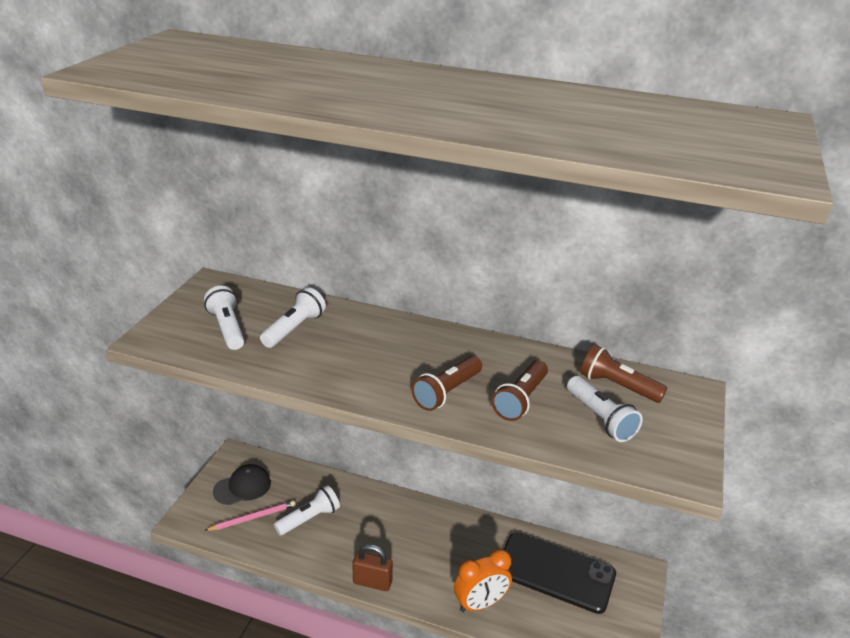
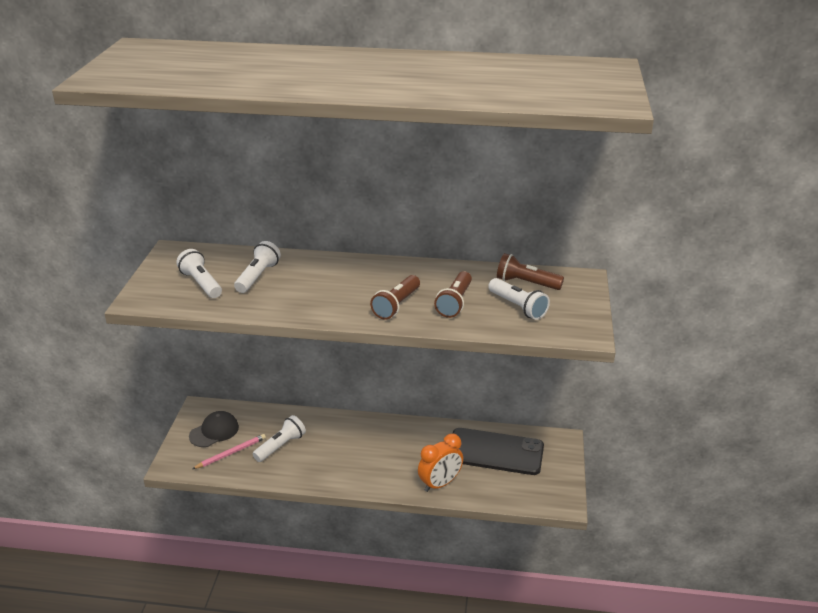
camera: 10 degrees left, 0 degrees up
(372, 582) = (348, 483): brown padlock -> none

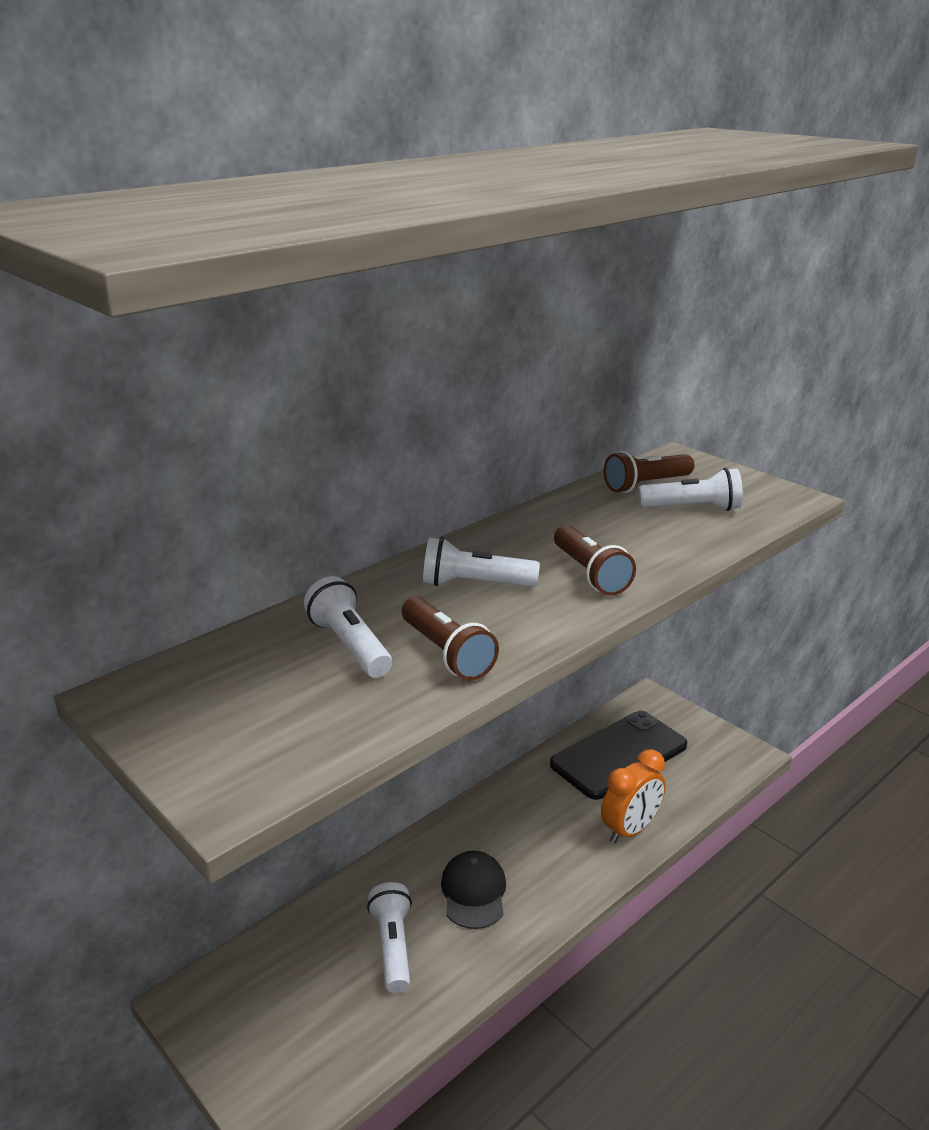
camera: 50 degrees left, 5 degrees down
(201, 283) = (285, 705): white flashlight -> white flashlight (474, 584)
(214, 431) = (265, 1012): black cap -> black cap (473, 892)
(231, 453) = (341, 1017): pink pencil -> none
(440, 484) = (630, 830): orange clock -> orange clock turned 45 degrees clockwise
(455, 303) = (634, 537): brown flashlight -> brown flashlight (447, 654)

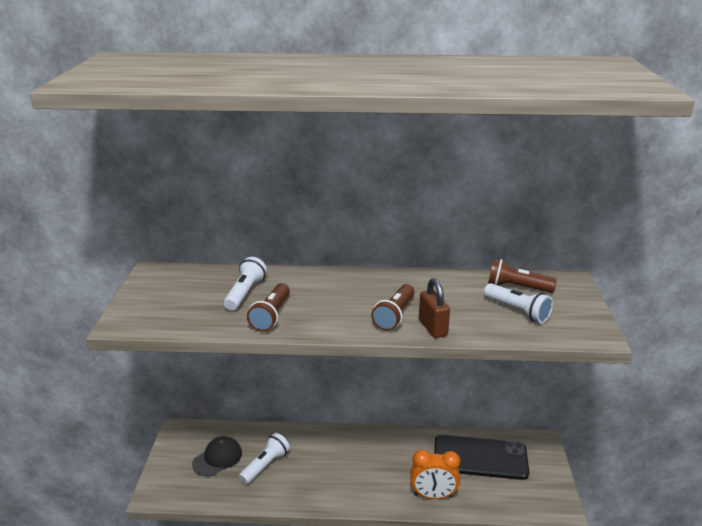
camera: 45 degrees right, 0 degrees up
(473, 892) = (324, 469): black cap -> black cap (217, 458)
(474, 584) = (336, 294): white flashlight -> none
(653, 566) = (432, 328): none -> brown padlock

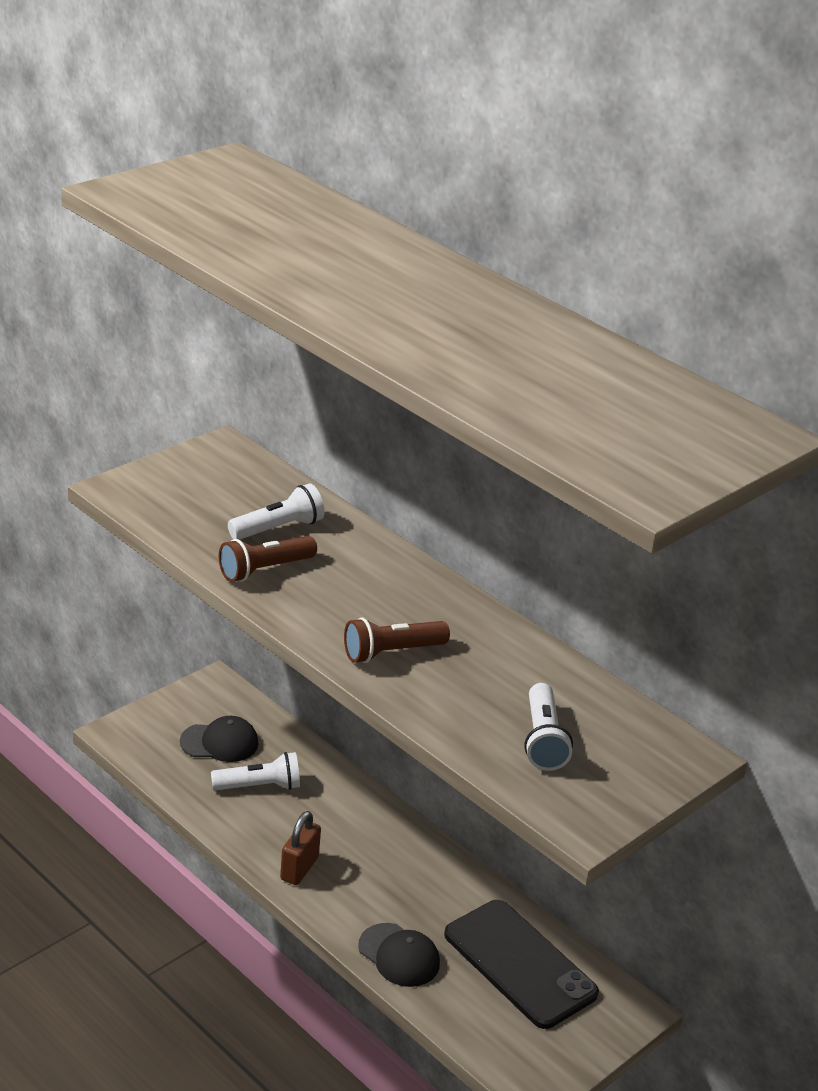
camera: 40 degrees right, 5 degrees up
(432, 328) = (408, 692): brown padlock -> brown padlock (299, 868)
(433, 495) = (399, 955): orange clock -> black cap
(517, 287) = (600, 716): brown flashlight -> none

